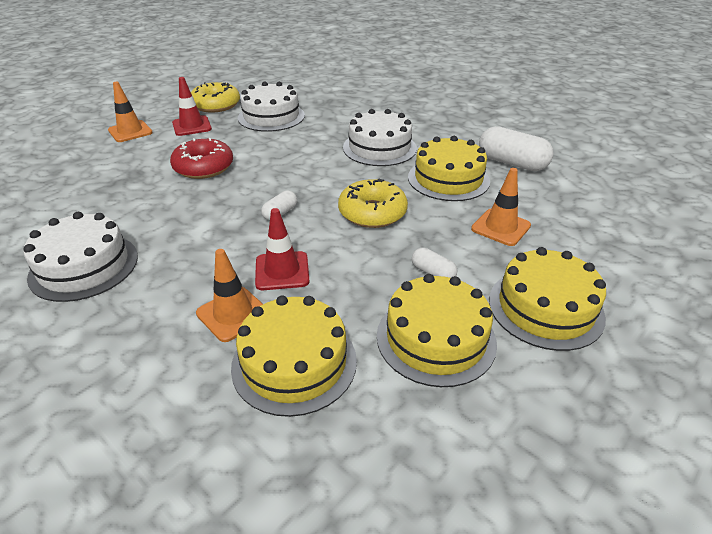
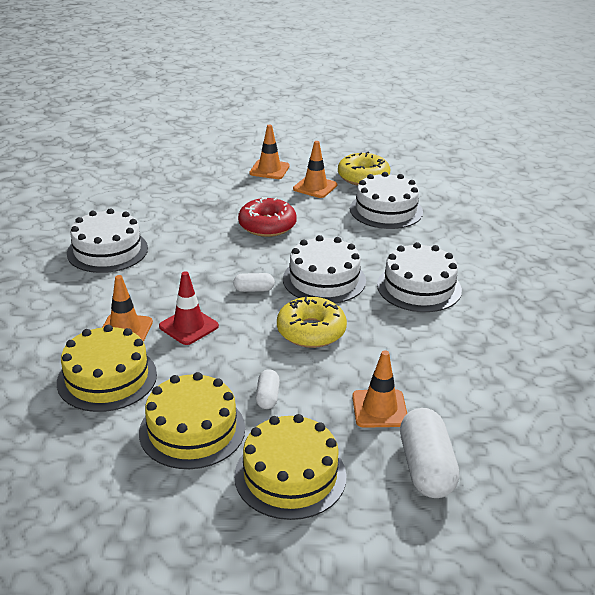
camera: 50 degrees right, 5 degrees down
(192, 126) = (315, 187): red traffic cone -> orange traffic cone
(315, 177) = (324, 279): none -> white cake
(448, 179) = (421, 347): yellow cake -> none
(511, 163) = (508, 374): white capsule -> white capsule (426, 468)

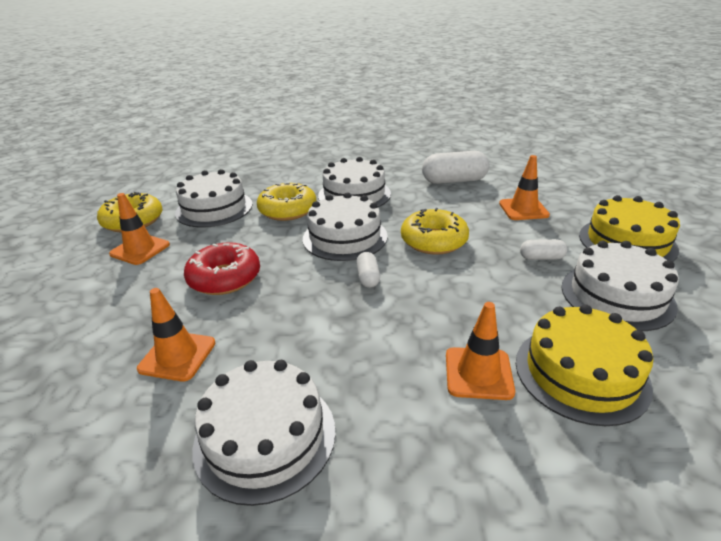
camera: 90 degrees left, 0 degrees up
(188, 326) = (451, 318): red traffic cone -> none
(192, 430) = (617, 296): yellow cake -> white cake
(269, 170) = (67, 286): orange traffic cone -> orange traffic cone (177, 356)
(382, 248) = (288, 210): none -> yellow donut
(426, 468) = (573, 194): white capsule -> white capsule (454, 181)

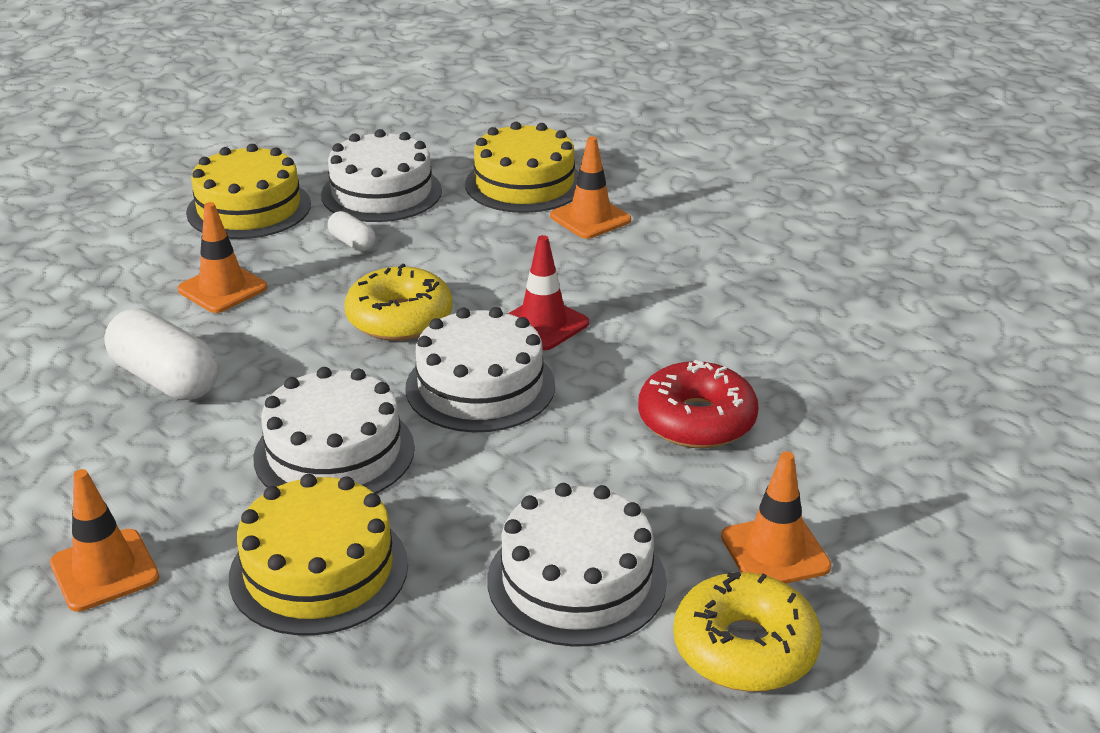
camera: 135 degrees left, 0 degrees up
(177, 356) = (821, 360): orange traffic cone -> orange traffic cone (104, 570)
(265, 436) = (793, 269): white cake -> none
(288, 210) = (473, 489): yellow donut -> none
(301, 175) = (319, 570): none -> yellow cake
(368, 277) = (543, 324): white capsule -> red traffic cone

